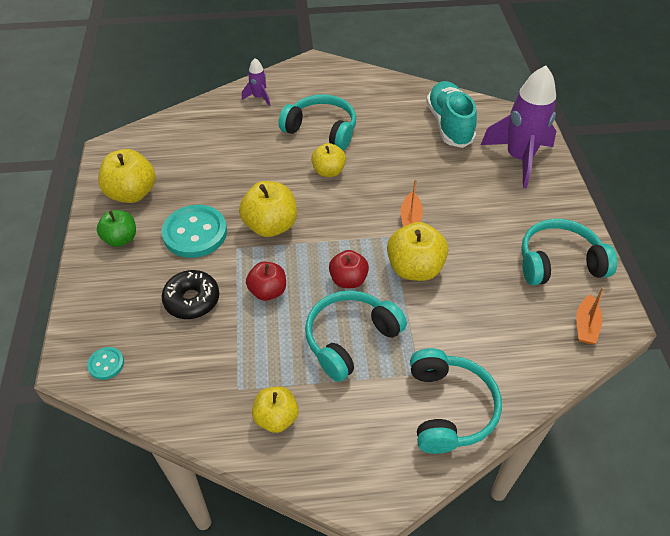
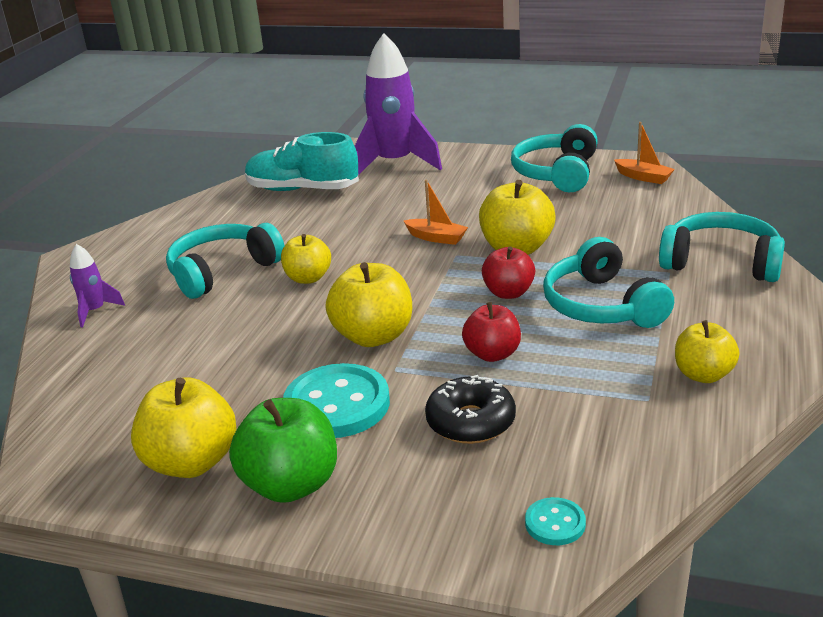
camera: 65 degrees left, 20 degrees down
(121, 239) = (291, 485): green apple -> green apple, size x1.53

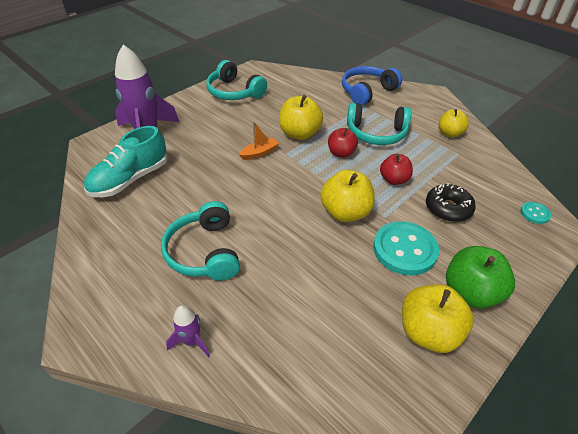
camera: 65 degrees left, 15 degrees up
(308, 278) = (255, 216): yellow apple -> none
(643, 177) = (270, 74): orange boat -> none
(721, 262) = (367, 92): turquoise headphones -> blue headphones

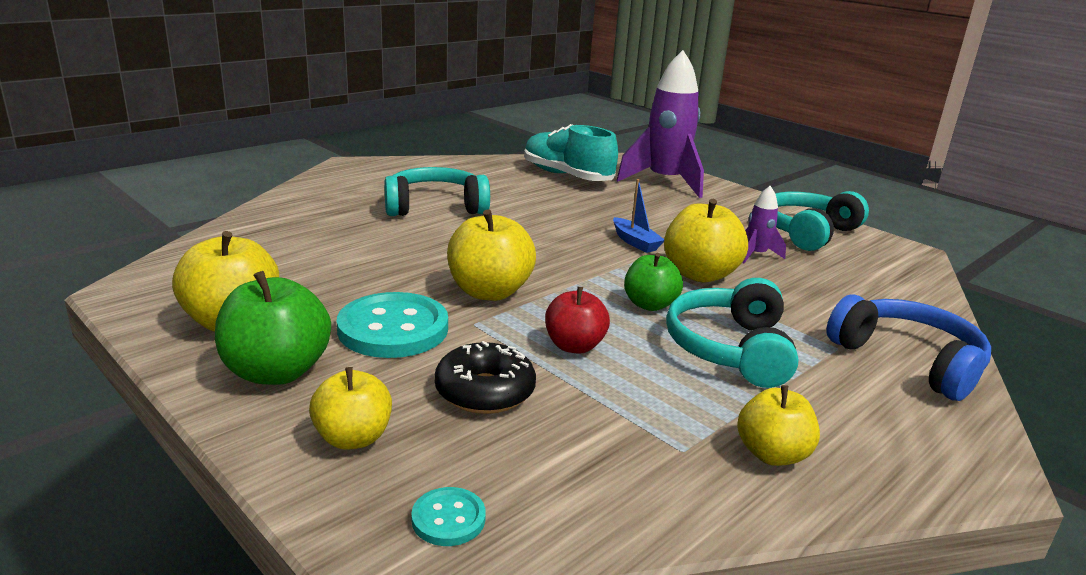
camera: 90 degrees right, 20 degrees down
(191, 341) = (315, 200): purple rocket -> purple rocket (756, 255)
(259, 153) = (635, 242): orange boat -> blue boat
(341, 153) = (649, 305): red apple -> green apple
(506, 249) = (353, 438): none -> yellow apple

